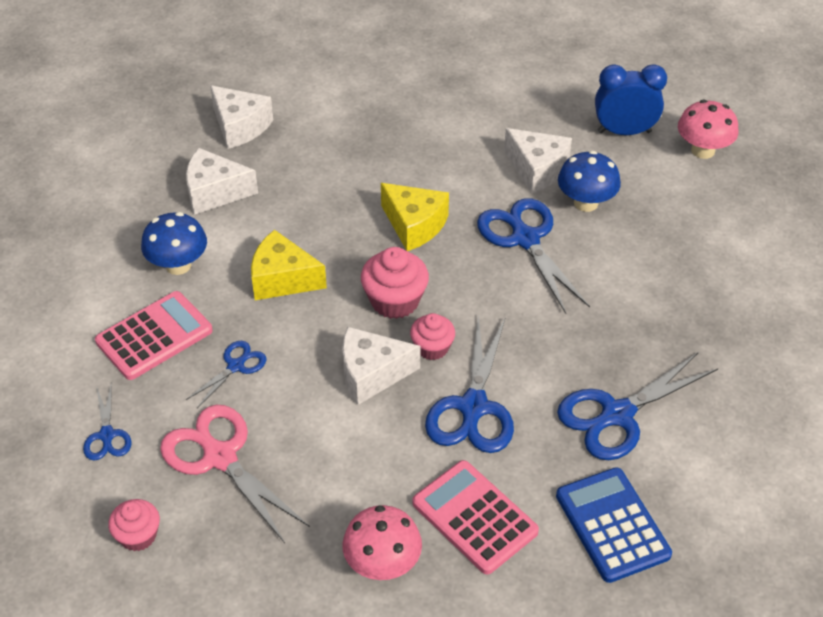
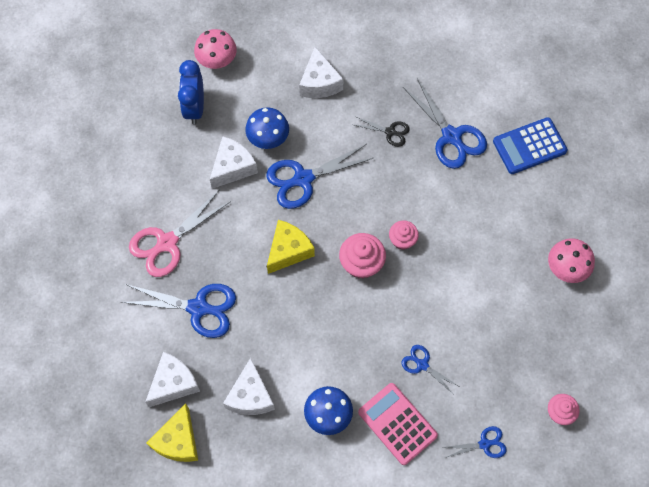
camera: 90 degrees left, 20 degrees up
(219, 457) = (497, 368): pink scissors -> pink scissors (167, 243)
(282, 279) = (342, 339): yellow cheese -> yellow cheese (178, 441)
(372, 374) = (425, 277): white cheese -> white cheese (319, 83)
(473, 408) = (450, 216): blue scissors -> blue scissors (199, 308)
(474, 517) = (530, 218): pink calculator -> none
(615, 337) = (390, 132): none -> black scissors

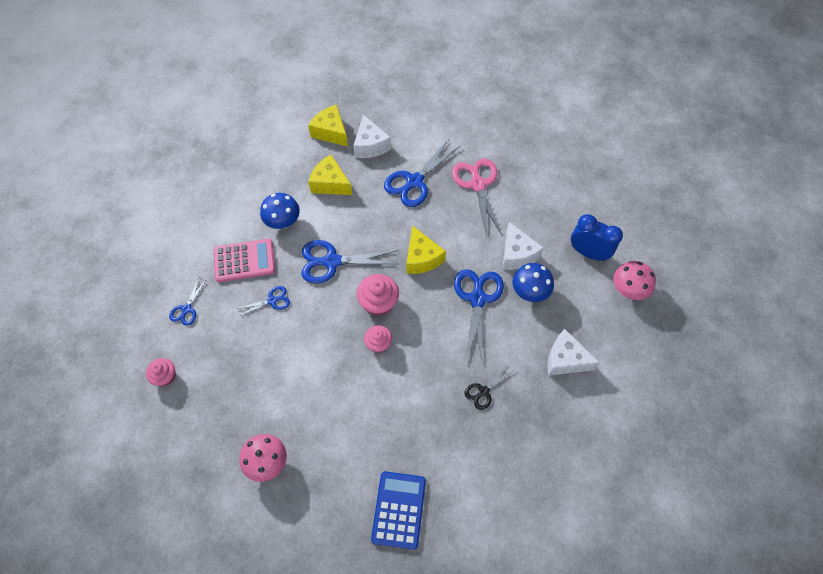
camera: 120 degrees right, 5 degrees down
(250, 396) = (330, 183): white cheese -> yellow cheese
(452, 136) = (449, 442): blue scissors -> blue scissors (331, 261)

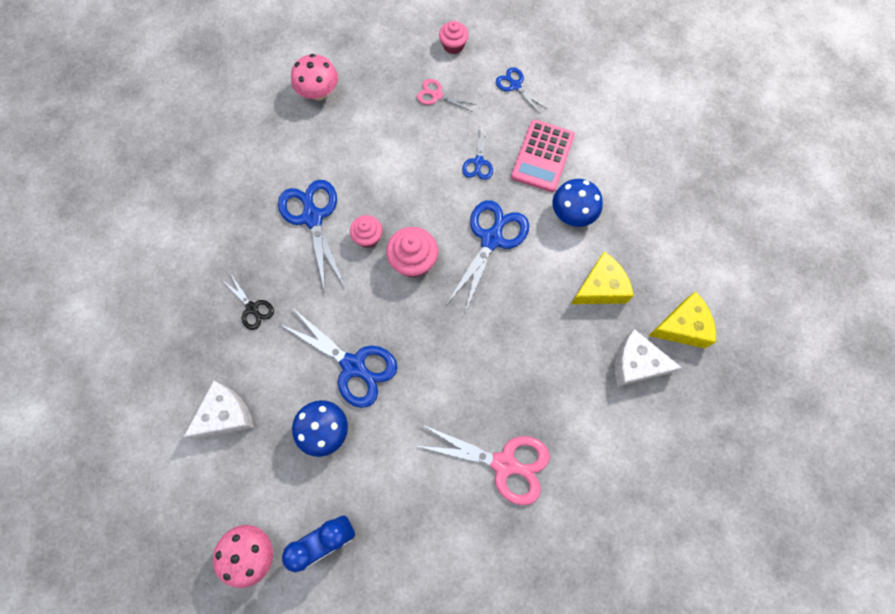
camera: 120 degrees right, 10 degrees up
(224, 363) = (436, 95): none -> pink scissors
(399, 510) = (204, 174): blue calculator -> none
(414, 182) = (551, 386): blue scissors -> blue scissors (312, 217)
(422, 258) = (440, 335): yellow cheese -> none
(483, 391) = (252, 308): black scissors -> black scissors turned 150 degrees clockwise
(517, 254) = (380, 448): white cheese -> none

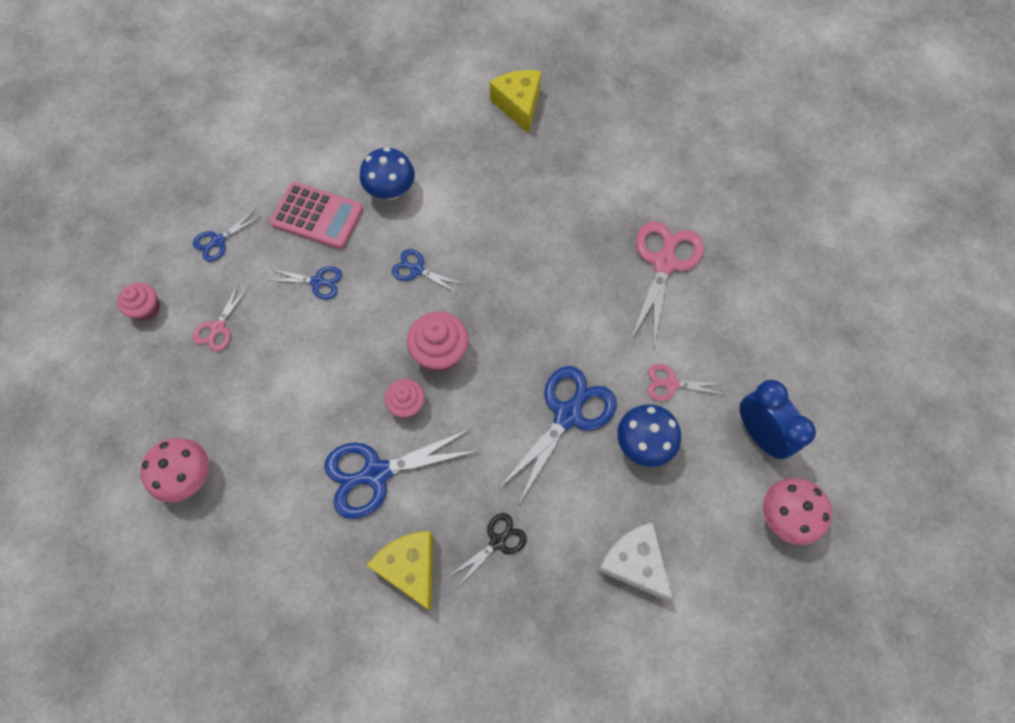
camera: 90 degrees left, 5 degrees down
(379, 460) = (671, 384): none -> pink scissors
(492, 239) = (416, 270): blue scissors -> blue scissors, size x0.53
(600, 287) = (477, 170): yellow cheese -> yellow cheese (410, 567)
(636, 364) = (557, 145): white cheese -> none

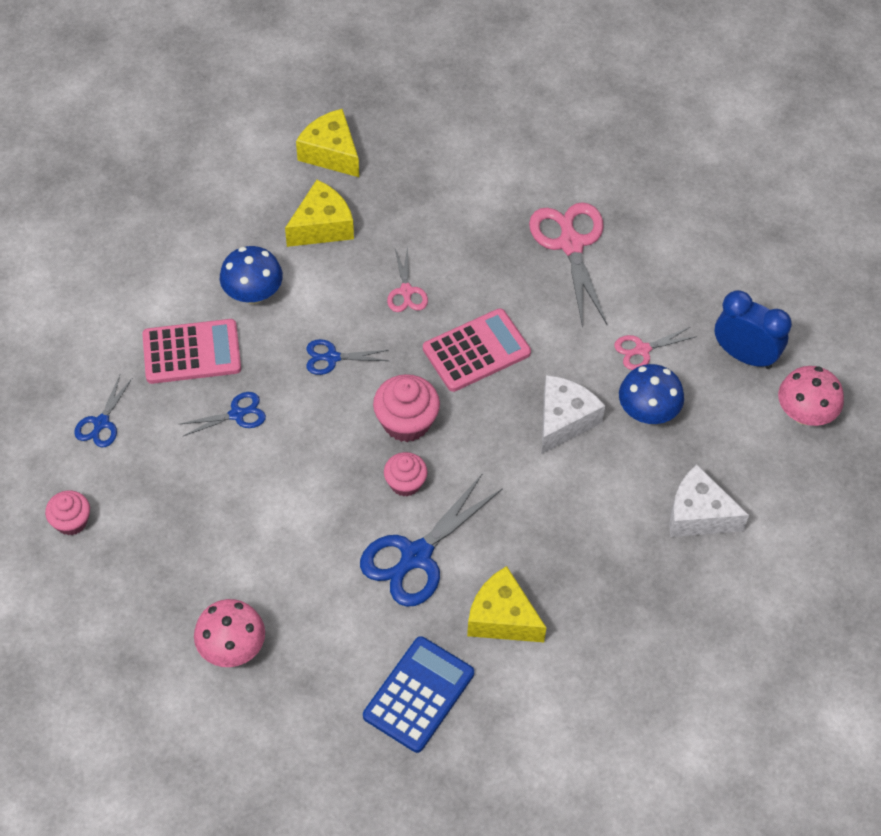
camera: 30 degrees left, 10 degrees down
(218, 328) = (162, 504): pink scissors -> pink scissors (406, 291)
(301, 600) = (418, 694): none -> blue calculator
(476, 160) = (322, 226): none -> yellow cheese
(498, 541) = (568, 557): black scissors -> none
(532, 318) = (476, 351): none -> pink calculator
(568, 414) = (564, 420): blue scissors -> white cheese

